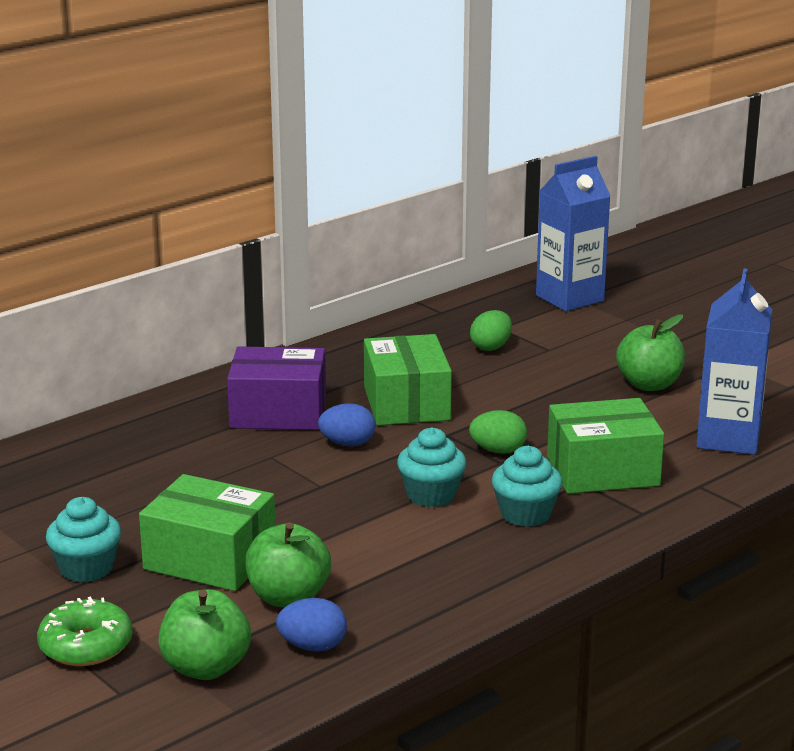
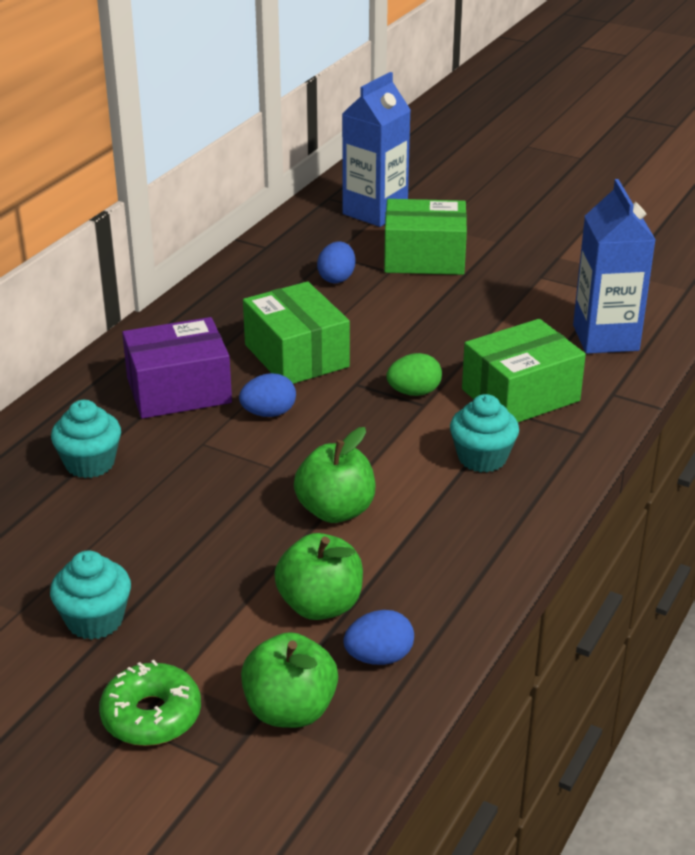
camera: 20 degrees left, 10 degrees up
(210, 559) = (215, 578): green box -> green box (424, 258)
(431, 495) = (383, 455): turquoise cupcake -> turquoise cupcake (90, 463)
(491, 347) = (336, 278): green egg -> blue egg
(649, 384) = (502, 293): green apple -> green apple (335, 511)

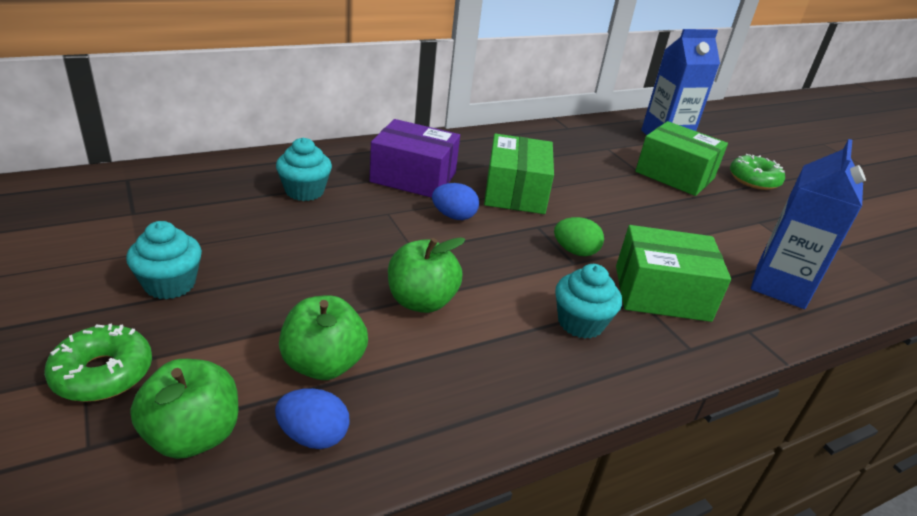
camera: 30 degrees right, 0 degrees up
(336, 278) = (596, 161): blue egg -> none
(499, 227) = (753, 180): none -> green donut

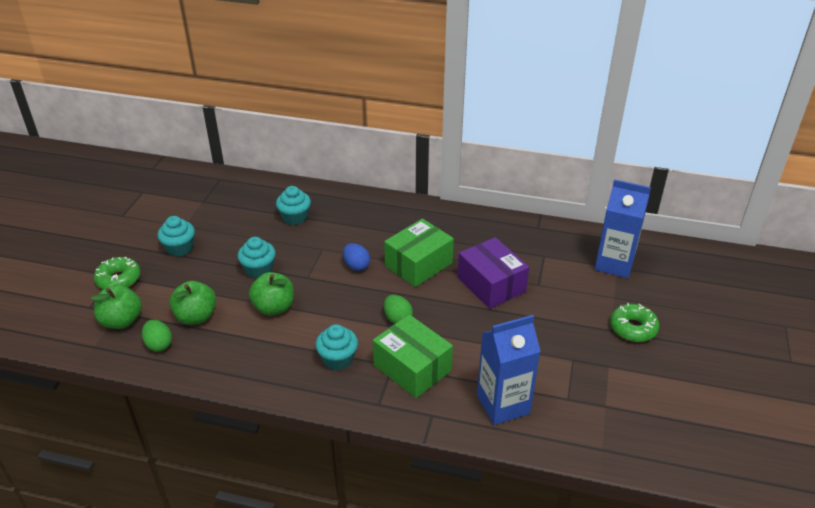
camera: 45 degrees right, 5 degrees up
(313, 436) = (159, 344): blue egg -> green egg
(337, 265) = (259, 269): none -> turquoise cupcake
(413, 177) = (367, 230): purple box -> purple box (491, 284)
(675, 175) = (564, 297): green box -> none

